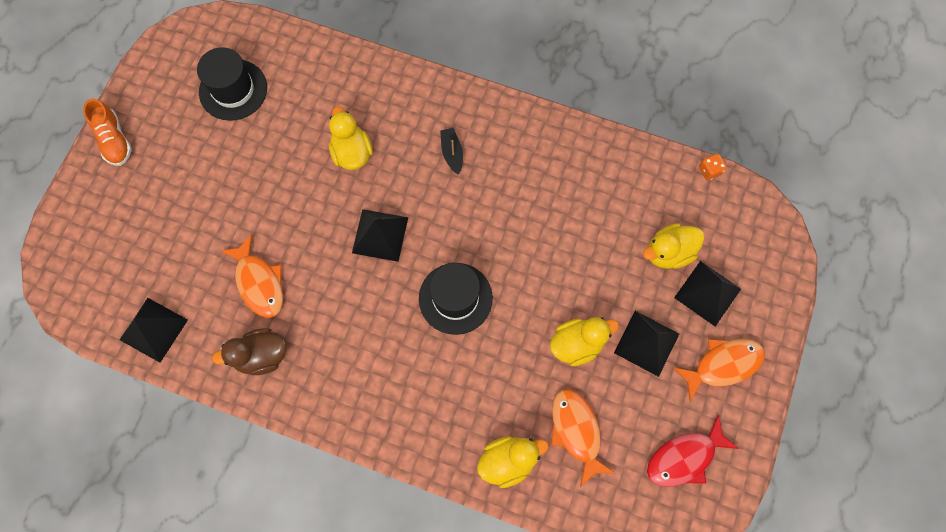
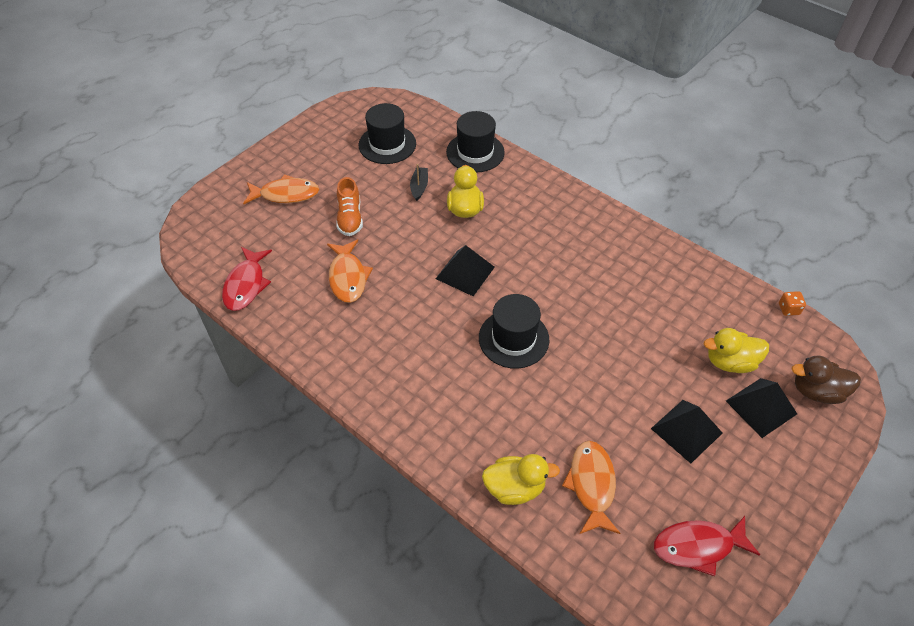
camera: 20 degrees right, 20 degrees down
(114, 140) = (281, 152): orange shoe -> orange shoe (350, 218)
(153, 329) = (246, 285): black pyramid -> red fish
(261, 356) = (325, 330): brown duck -> brown duck (816, 391)
(336, 70) = (475, 152): none -> black hat
(452, 153) = (550, 232): black boat -> black boat (419, 187)
(577, 344) = (616, 410): yellow duck -> none
(722, 365) = (761, 474): orange fish -> orange fish (286, 194)

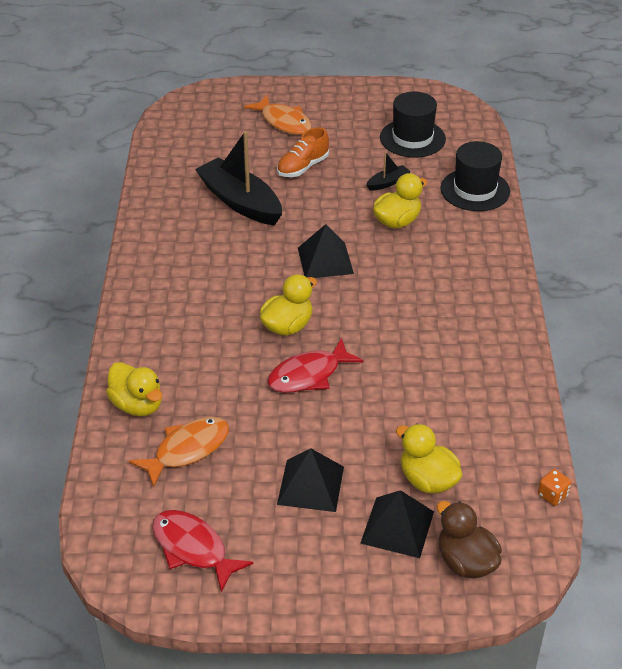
camera: 50 degrees right, 10 degrees down
(246, 285) = (170, 158): red fish -> red fish (309, 375)
(348, 277) = (240, 202): orange fish -> black boat
(513, 339) = (287, 326): black hat -> yellow duck

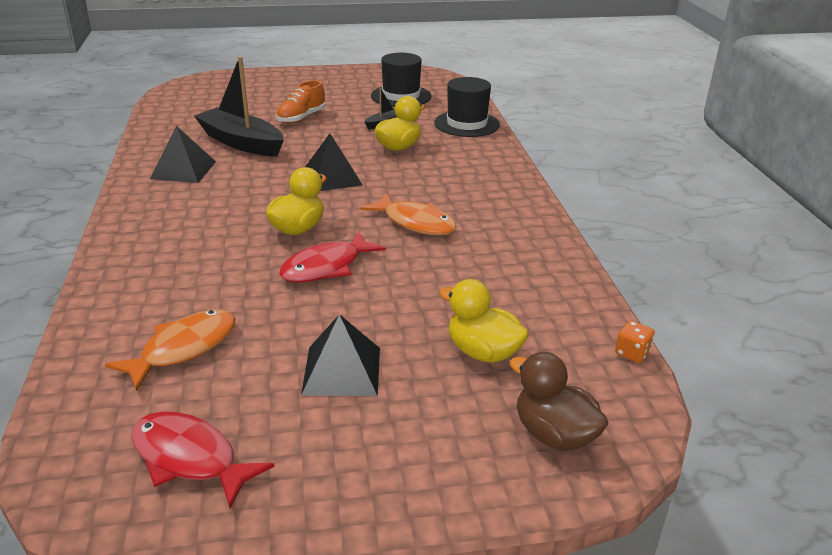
camera: 10 degrees left, 10 degrees down
(137, 405) = (122, 310): yellow duck -> none
(284, 122) = (280, 92): orange fish -> orange fish (415, 223)
(397, 527) = (458, 404): black pyramid -> black pyramid (183, 170)

